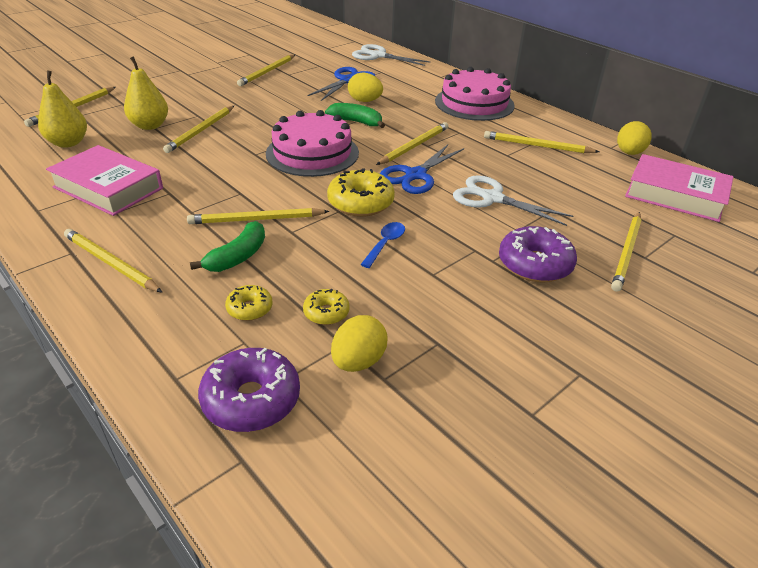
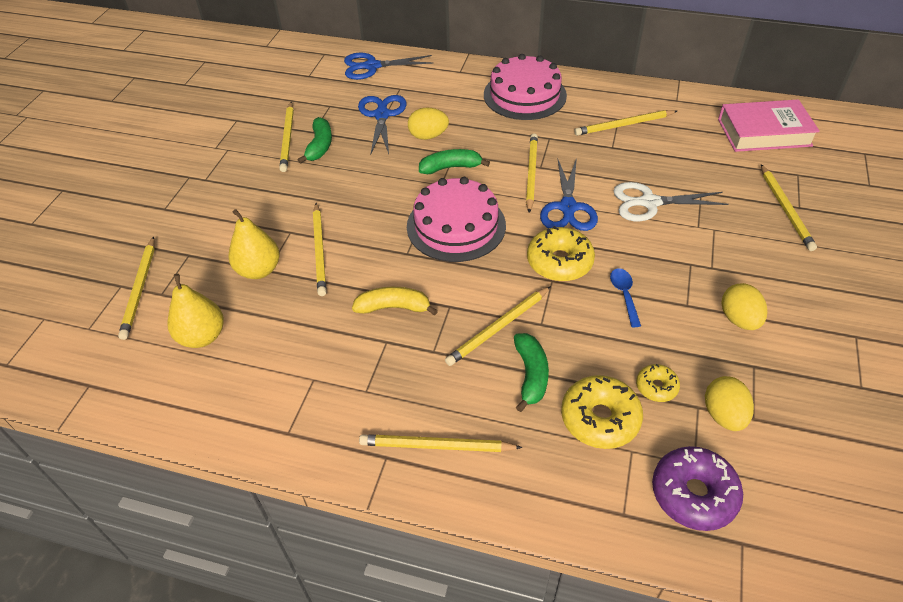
camera: 30 degrees left, 10 degrees up
(108, 188) = (321, 368): pink book -> none
(202, 177) = (393, 307): none -> yellow banana
(249, 308) = (600, 418): yellow donut -> yellow donut, size x1.82
(282, 82) = (319, 146): none -> green banana
(378, 56) = (372, 66): white scissors -> blue scissors
(535, 264) = (741, 255): purple donut -> none
(629, 153) = (695, 100): yellow egg -> yellow egg (739, 319)

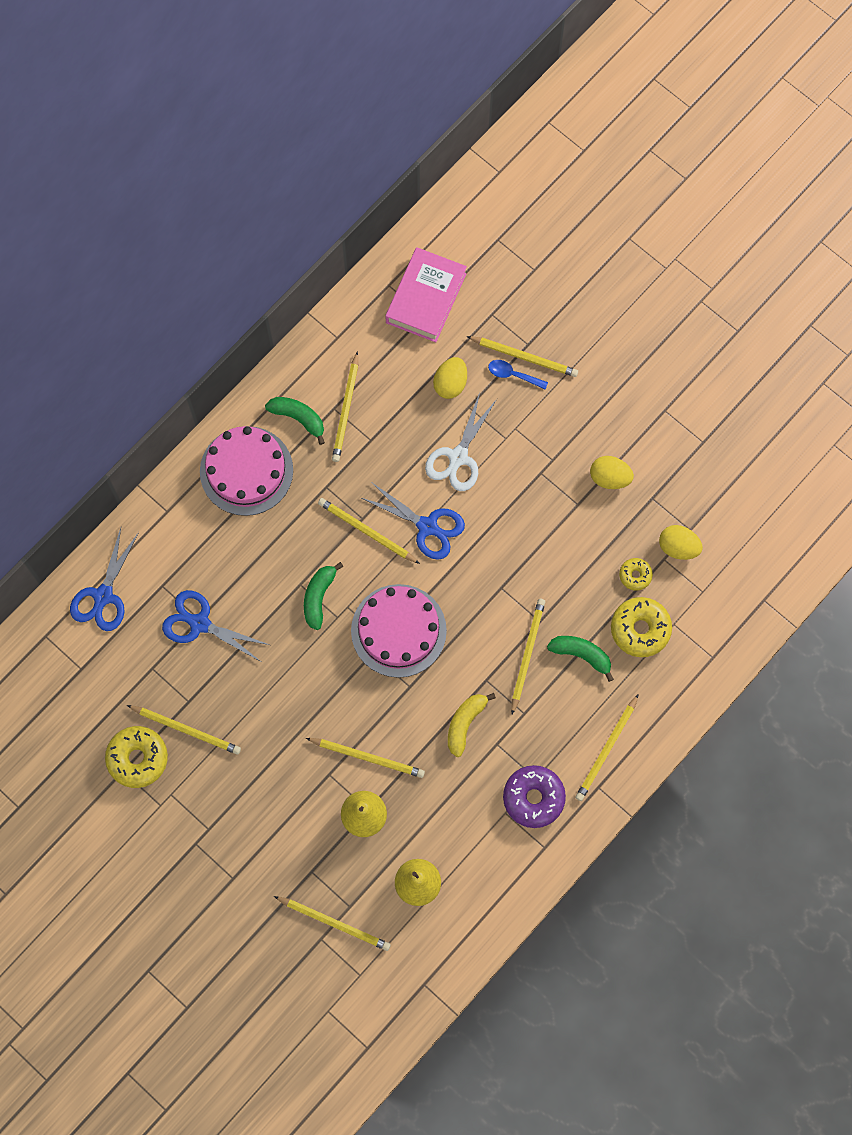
camera: 65 degrees left, 25 degrees up
(319, 146) = (217, 703): green banana -> green banana (298, 418)
(428, 136) = (260, 595): yellow egg -> yellow egg (450, 384)
(498, 328) = (527, 654): yellow pencil -> yellow pencil turned 150 degrees counterclockwise
(559, 262) = (485, 571): yellow donut -> yellow donut (137, 758)
(624, 295) = (544, 543): blue spoon -> blue spoon (513, 375)
(693, 494) = (721, 606): purple donut -> purple donut (533, 798)

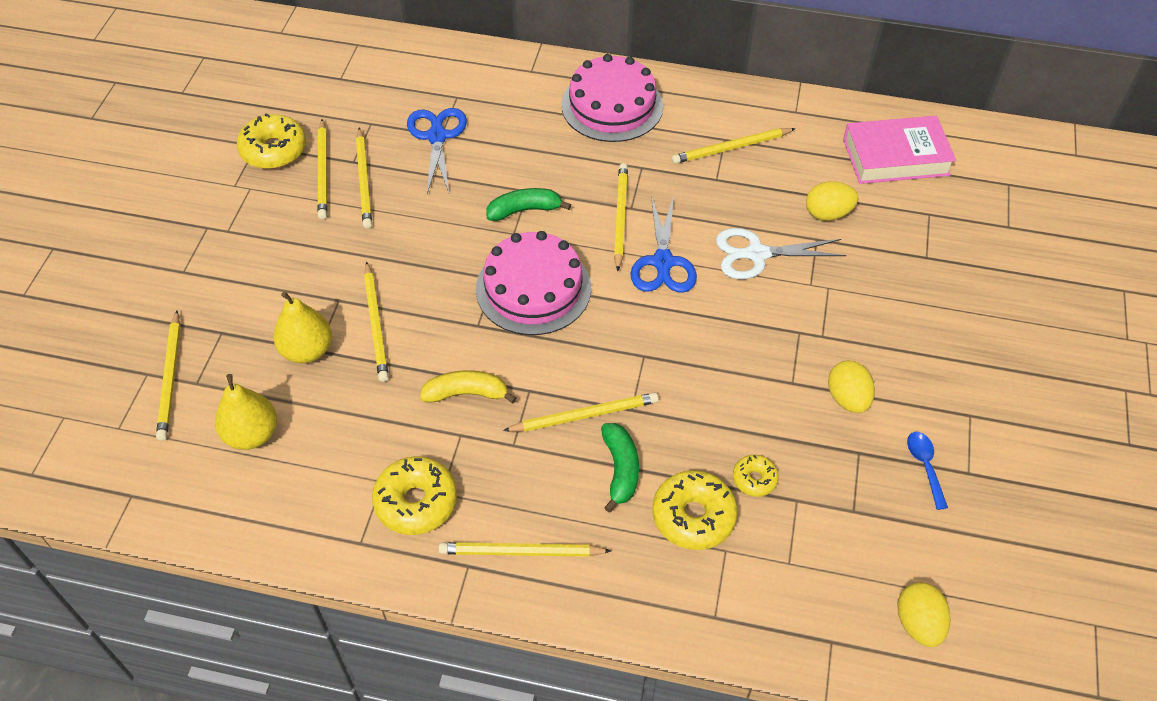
camera: 60 degrees right, 20 degrees down
(103, 596) = (420, 64): blue scissors -> none
(298, 418) = (693, 118): green banana -> none
(513, 375) = (883, 259): blue spoon -> blue spoon (924, 466)
(524, 357) = (910, 260): yellow pencil -> yellow pencil (364, 180)
(533, 798) = (416, 502): purple donut -> yellow donut
(678, 547) = (822, 508): yellow egg -> yellow egg (918, 623)

